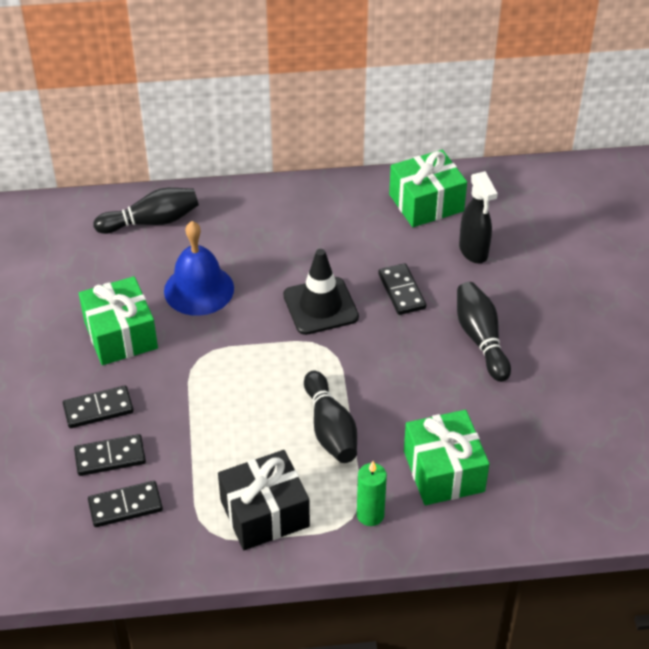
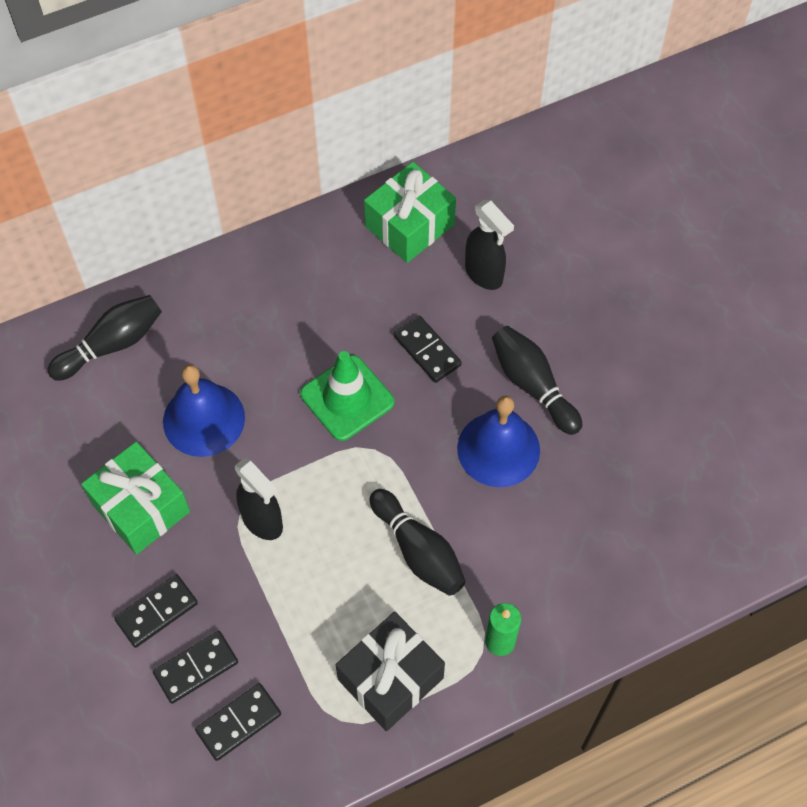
camera: 20 degrees left, 15 degrees up
(212, 371) = (262, 521): none -> black spray bottle
(320, 306) = (347, 398): black traffic cone -> green traffic cone
(431, 376) = (498, 449): none -> blue bell
(443, 471) = (554, 562): green gift -> none

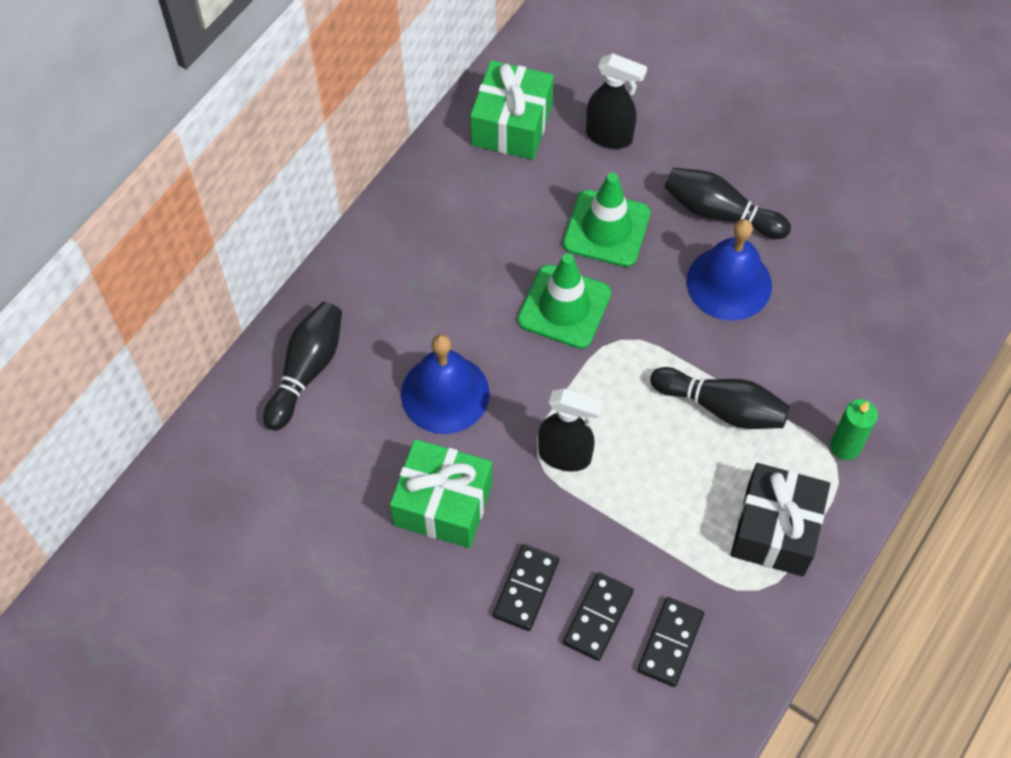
camera: 30 degrees left, 0 degrees up
(427, 351) = (606, 229): black domino -> green traffic cone

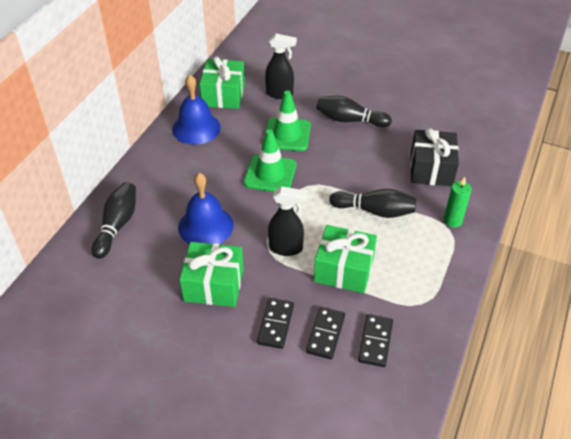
camera: 10 degrees left, 15 degrees down
(648, 509) = (344, 269): none -> green gift
(729, 283) = (363, 151): blue bell -> blue bell (196, 128)
(775, 530) = (424, 269): black gift -> black gift (431, 169)

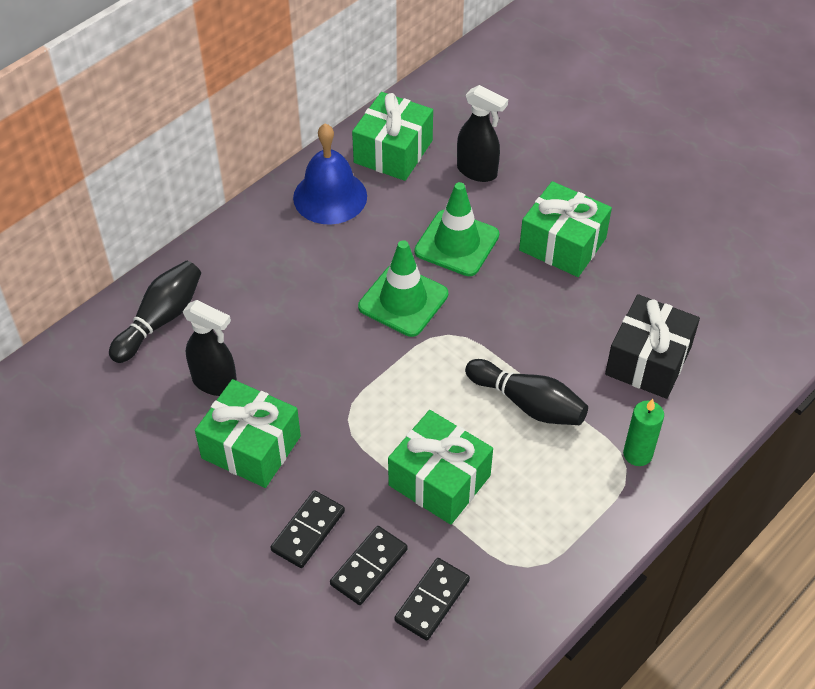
camera: 20 degrees right, 5 degrees up
(205, 226) = (277, 356): blue bell -> none
(286, 248) = (373, 423): black spray bottle -> black spray bottle (215, 383)
(349, 120) = (562, 244): black bowling pin -> green gift

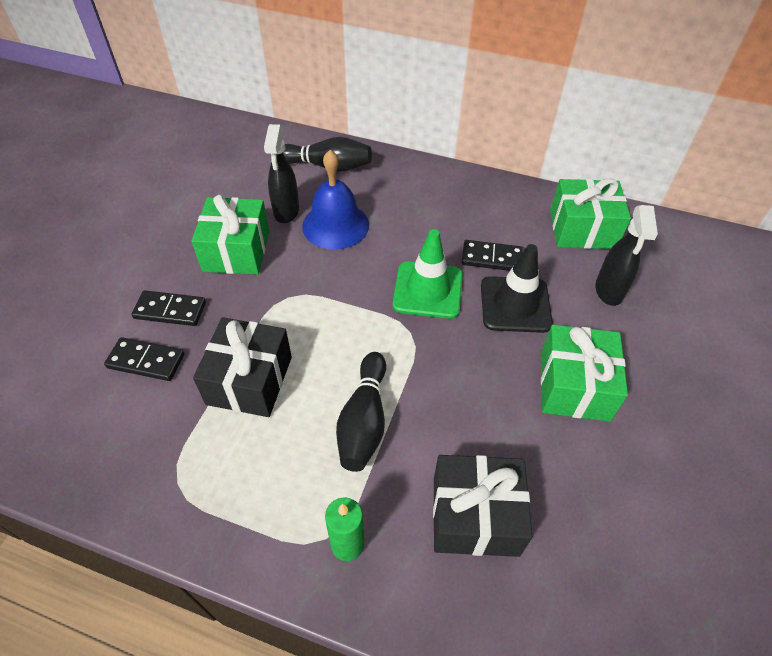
camera: 65 degrees right, 0 degrees up
(330, 196) = (504, 209): blue bell -> blue bell (335, 225)
(432, 600) = (122, 418): black domino -> black domino (492, 258)
(439, 480) = (249, 380): green gift -> black gift
(457, 243) = (515, 304): green traffic cone -> black traffic cone

